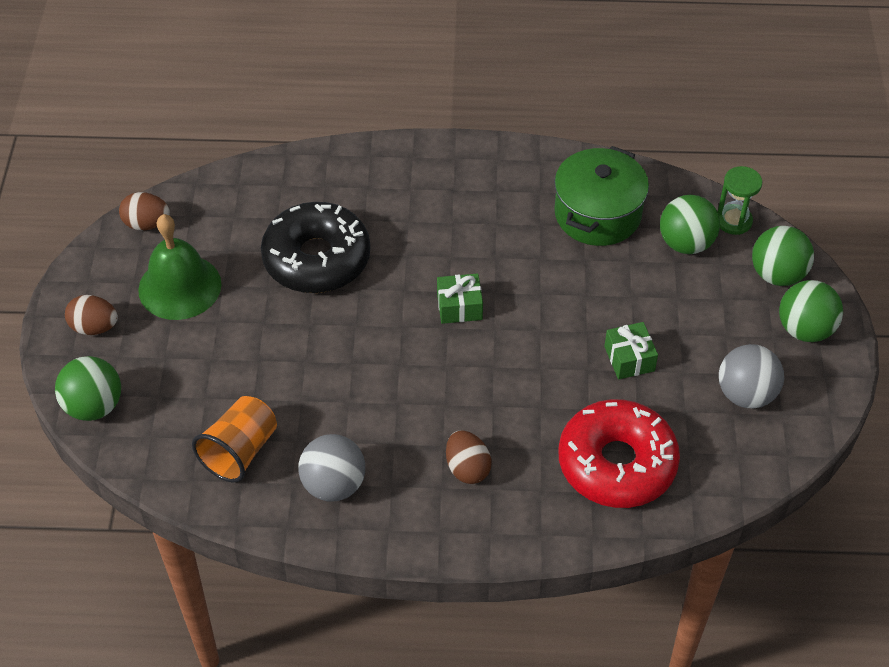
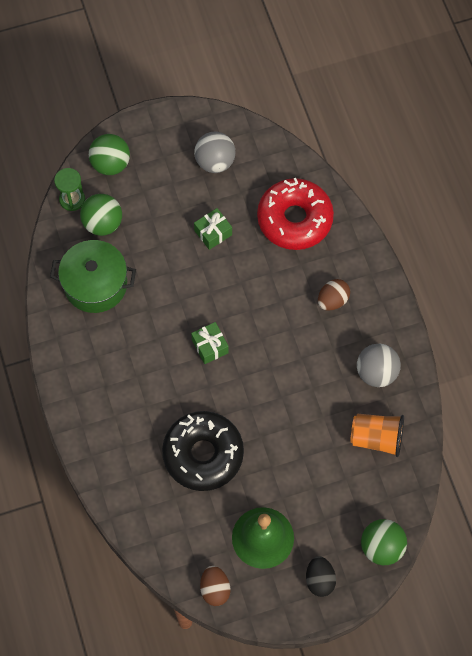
camera: 110 degrees left, 15 degrees up
(94, 327) = (319, 580): brown egg -> black egg
(805, 329) = (151, 140): green ball -> none

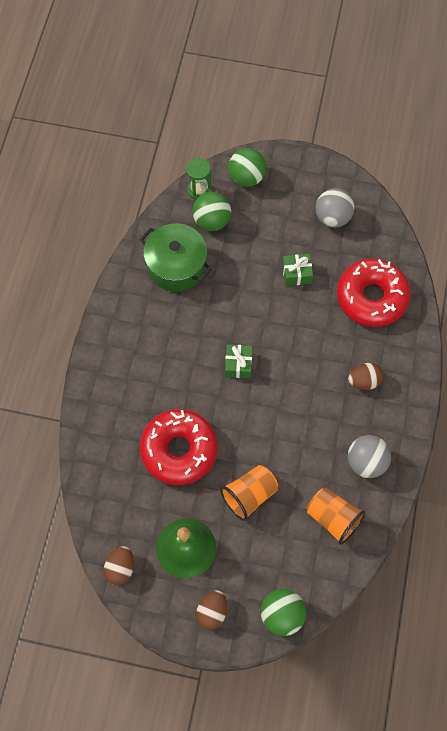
camera: 30 degrees right, 0 degrees up
(203, 454) = (179, 450): black donut -> red donut
(291, 459) = (249, 495): none -> orange cup
(319, 580) = (212, 612): black egg -> brown egg

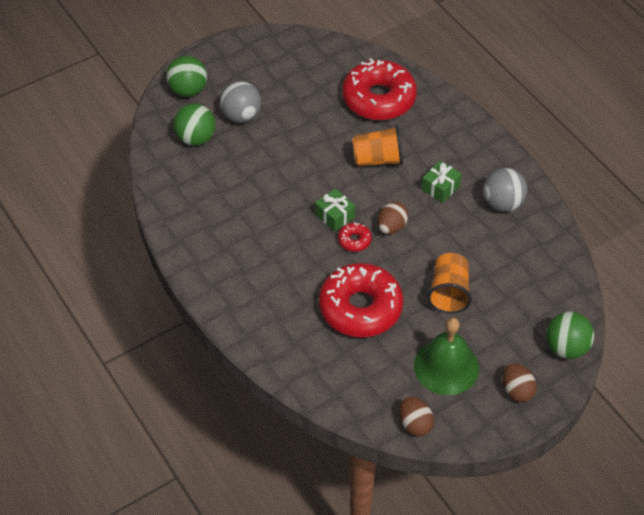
camera: 45 degrees left, 15 degrees down
(176, 266) = (205, 189): green pot -> none
(199, 190) = (159, 125): green hourglass -> none
(230, 395) = (354, 240): none -> red donut
(296, 274) = (305, 124): green gift -> green gift (440, 188)
(332, 217) = (287, 69): grey ball -> grey ball (241, 116)
(333, 518) = (524, 257): orange cup -> orange cup (378, 159)
(364, 381) = (438, 154): brown egg -> brown egg (391, 227)

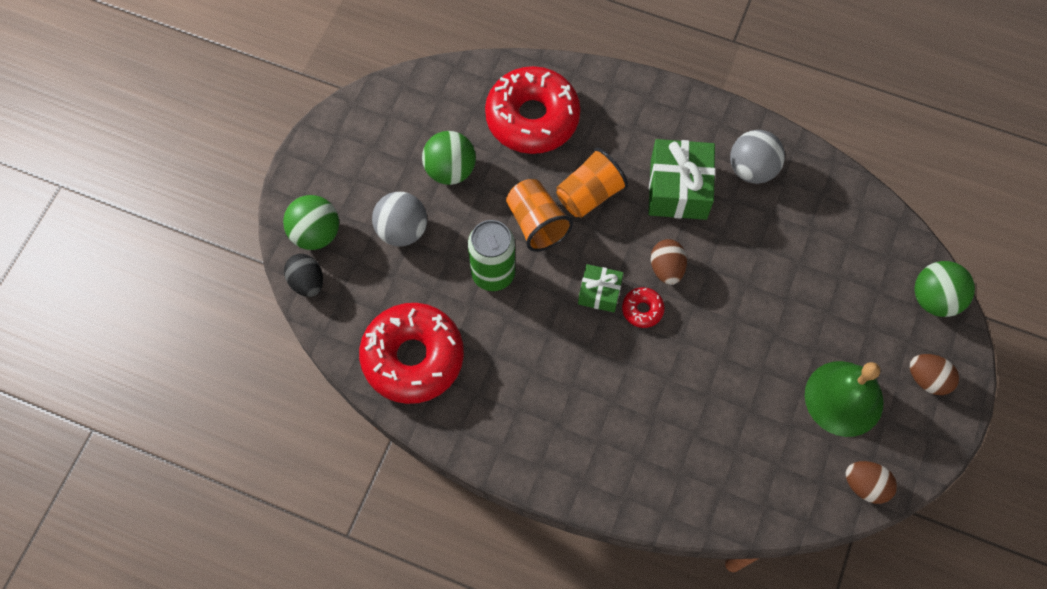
camera: 35 degrees left, 15 degrees up
(160, 112) = (307, 282): none -> black egg
(196, 138) = (374, 291): green ball -> green ball (450, 170)
(276, 168) = (493, 273): none -> green can
(360, 308) = (710, 387): red donut -> red donut (413, 357)
(440, 188) = (678, 189): green gift -> green gift, size x1.75
(449, 293) = (781, 310): orange cup -> orange cup (537, 223)

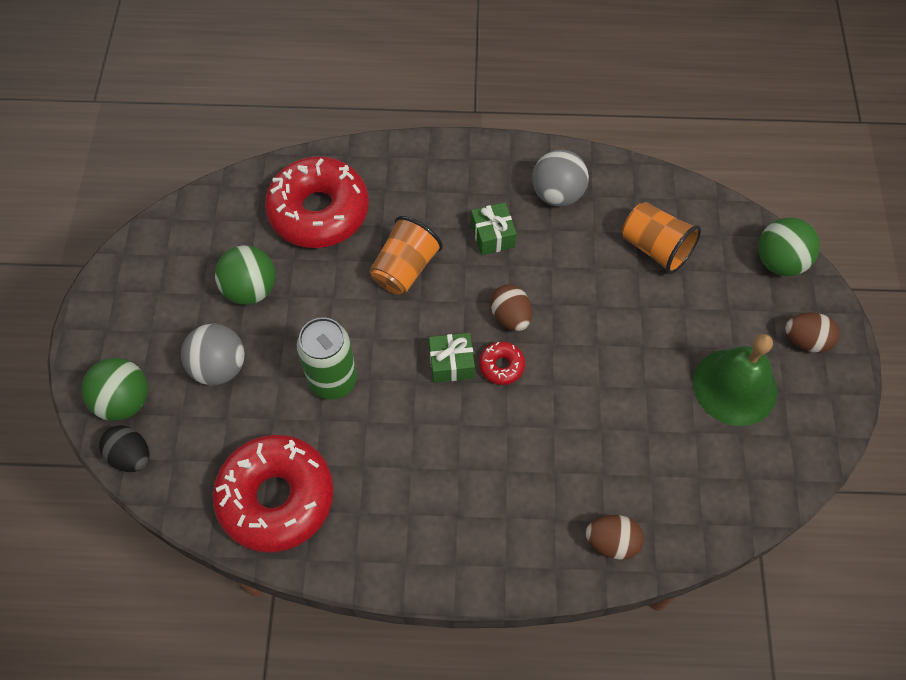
camera: 20 degrees left, 5 degrees down
(537, 223) = (361, 314): orange cup -> orange cup (655, 248)
(678, 189) = (492, 236): green gift -> green gift, size x0.57
(865, 485) = (791, 466): brown egg -> brown egg (612, 542)

